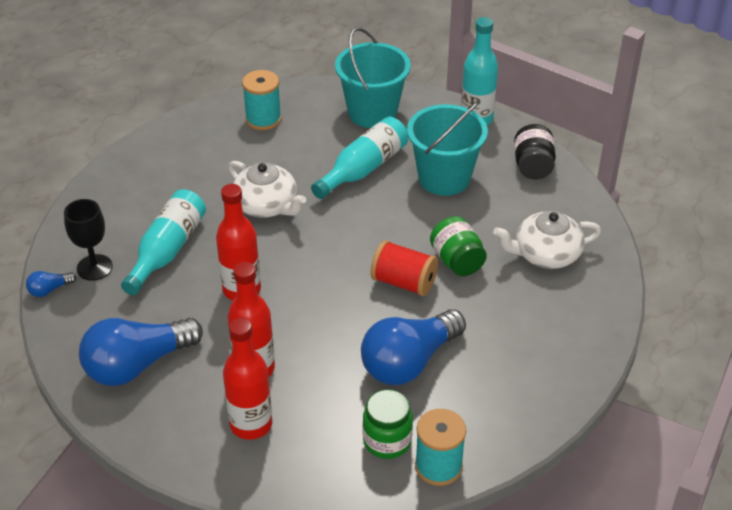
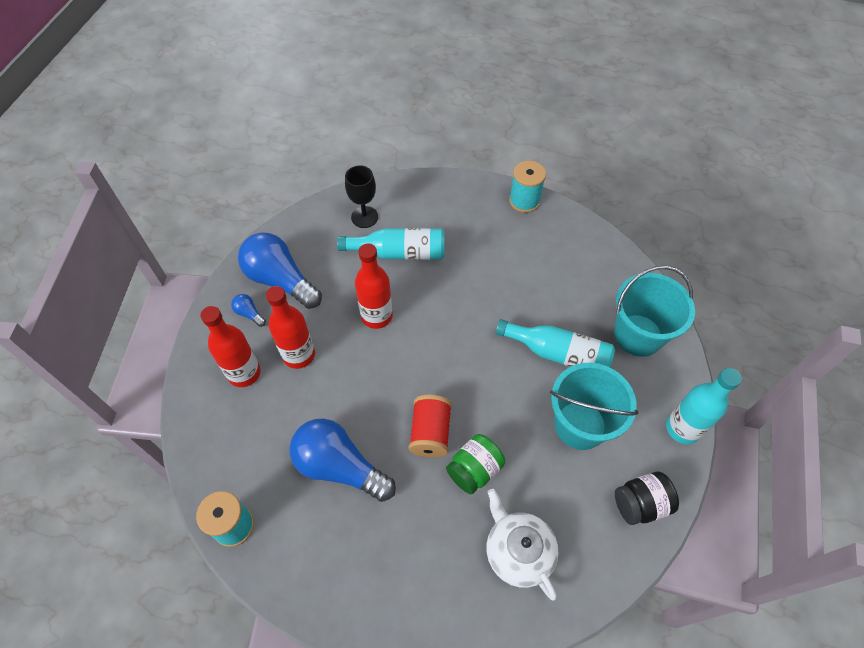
camera: 70 degrees right, 15 degrees up
(49, 290) = (334, 201): blue light bulb -> blue light bulb (249, 314)
(263, 119) = (580, 257): turquoise spool -> turquoise spool (524, 201)
(266, 205) = (477, 298): white teapot -> none
(387, 441) = (251, 476): green jar -> none

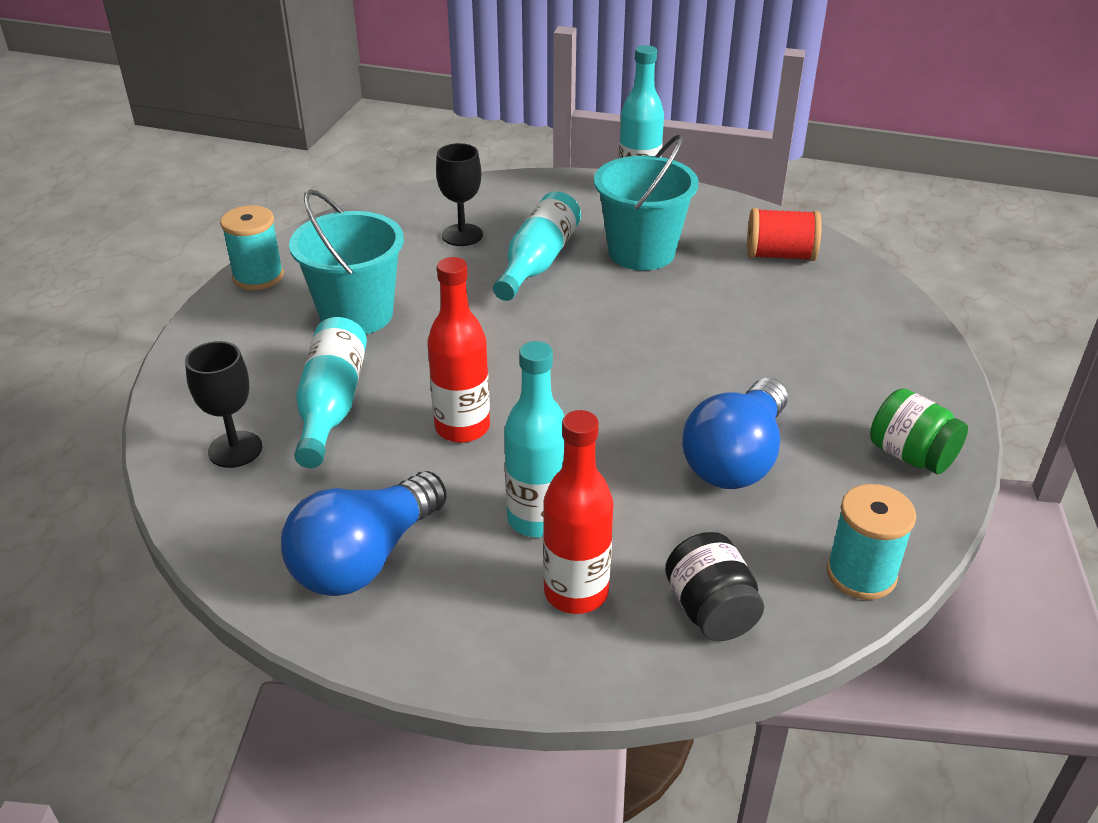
camera: 90 degrees left, 20 degrees down
(249, 314) = (440, 599): blue light bulb -> none
(299, 355) = (537, 519): red bottle -> turquoise bottle
(430, 433) = (668, 370): red spool -> red spool (780, 255)
(474, 470) = (716, 333): green jar -> green jar (910, 455)
(518, 551) = (813, 303): white teapot -> none
(588, 305) = (462, 235): none -> black goblet
(638, 335) = (511, 204): turquoise bucket -> turquoise bucket (356, 315)
(640, 504) = (734, 221): black jar -> black jar (710, 610)

